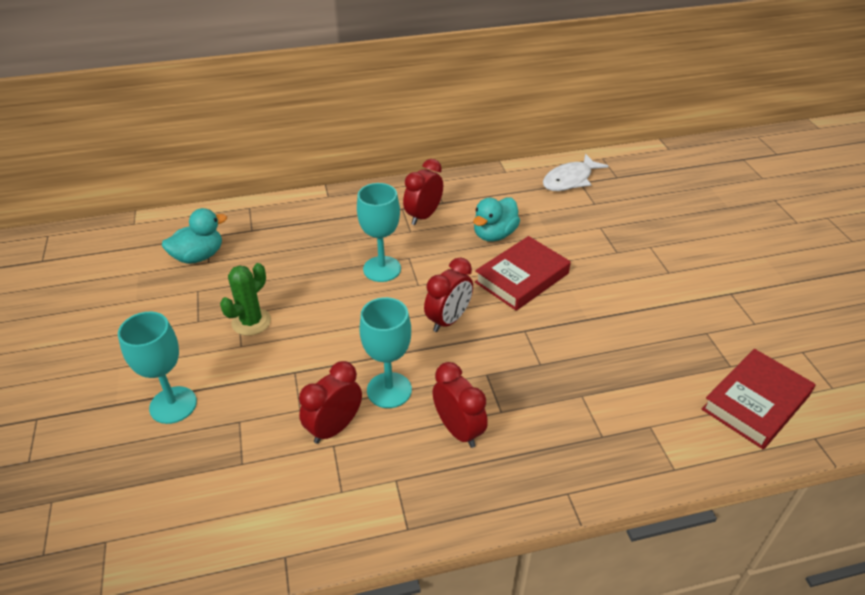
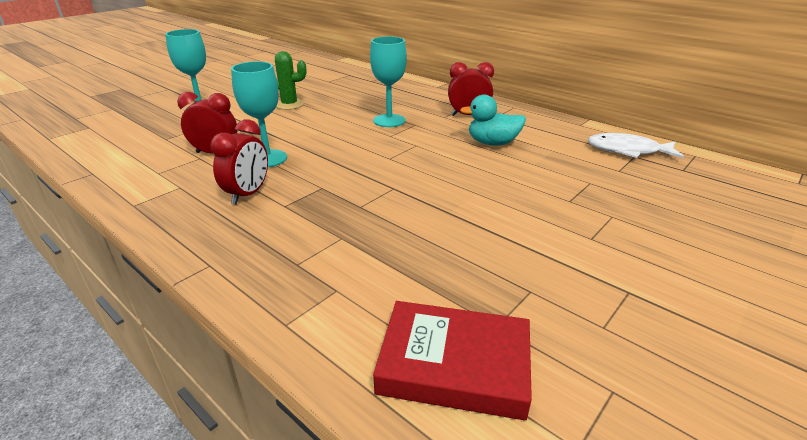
camera: 55 degrees right, 10 degrees down
(199, 256) = (329, 78): turquoise duck -> none
(448, 320) = (365, 156): red clock -> none
(522, 278) = (457, 168): red book -> none

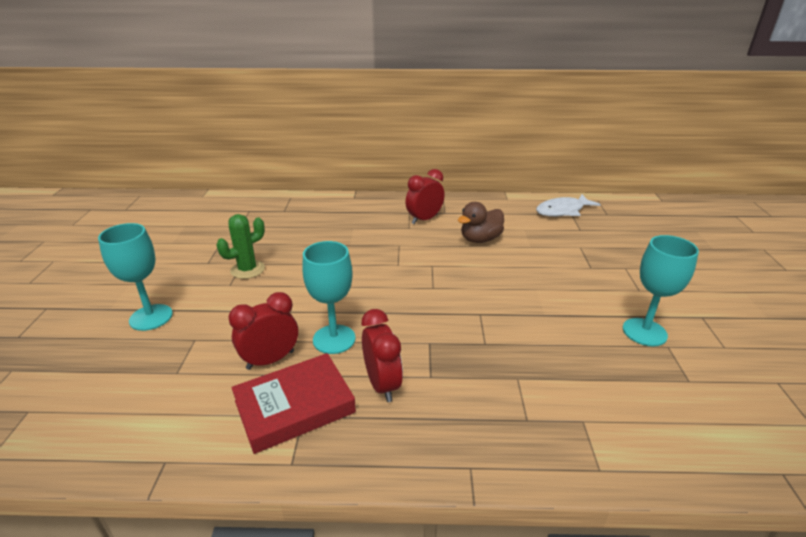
camera: 40 degrees left, 0 degrees up
(389, 120) = (372, 250): turquoise goblet -> turquoise goblet (644, 332)
(454, 365) = (712, 421): red book -> red book (294, 407)
(492, 143) = (480, 239): turquoise duck -> brown duck

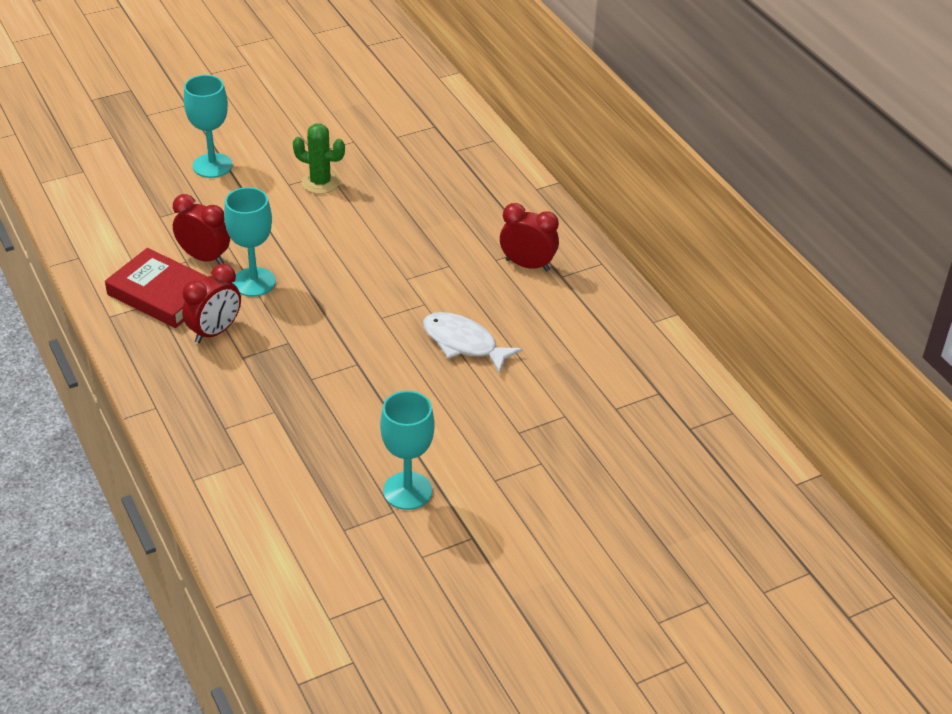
camera: 60 degrees right, 10 degrees up
(480, 239) = (514, 325): brown duck -> none
(563, 211) = (660, 382): white fish -> white fish (463, 343)

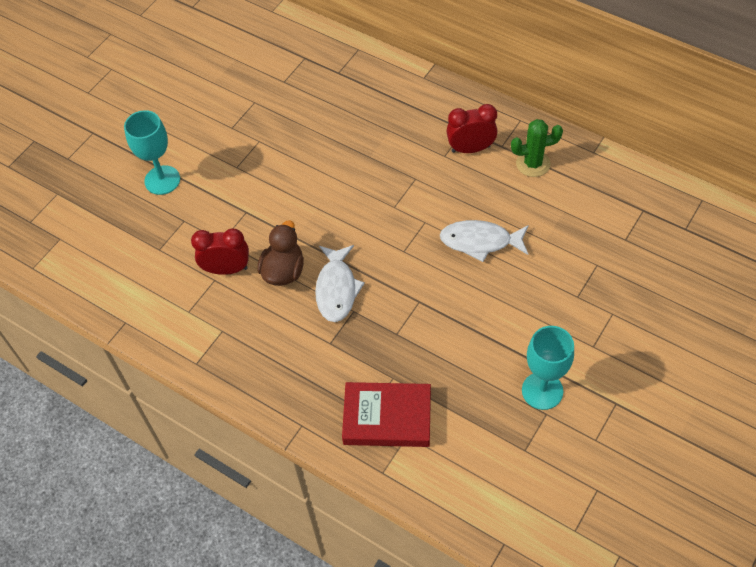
camera: 25 degrees left, 15 degrees up
(162, 294) = (221, 320): red book -> red book (387, 418)
(215, 332) = (290, 332): red clock -> none
(254, 282) = (283, 271): turquoise goblet -> brown duck
(289, 318) = (337, 289): none -> white fish
(320, 182) = (260, 153): green cactus -> green cactus (533, 163)

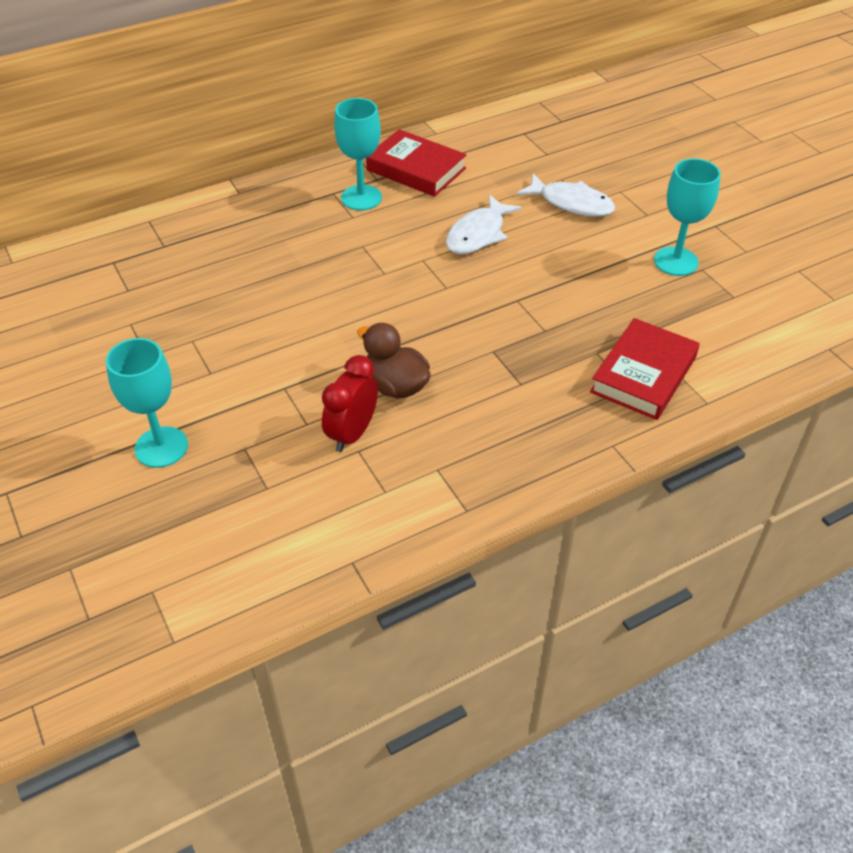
camera: 65 degrees left, 10 degrees down
(337, 289) = (455, 353): white fish -> white fish (571, 203)
(470, 149) = (361, 198): red clock -> turquoise goblet
(533, 163) = (416, 169): green cactus -> red book

